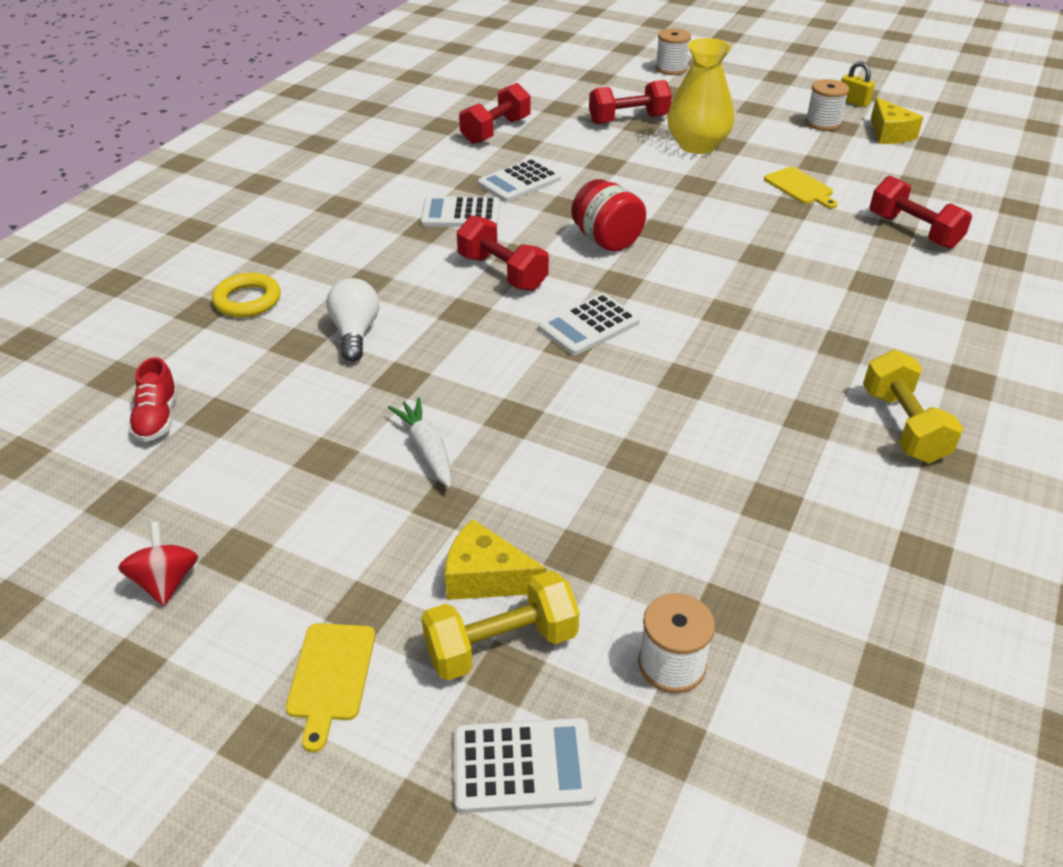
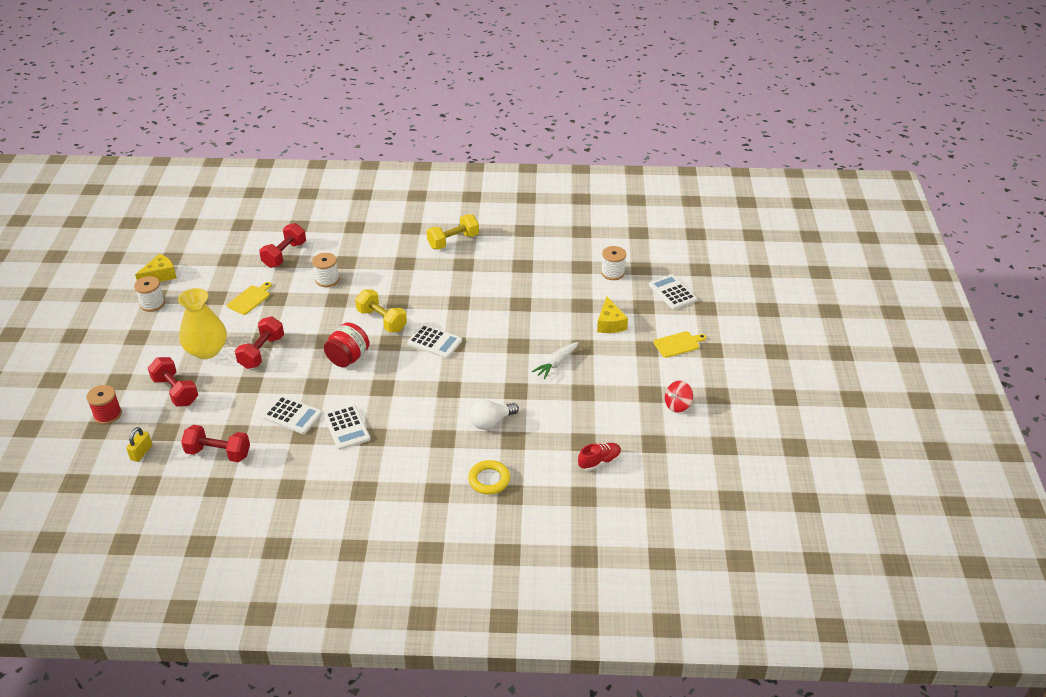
camera: 115 degrees left, 0 degrees up
(501, 645) = (634, 310): yellow dumbbell -> yellow dumbbell (382, 320)
(502, 272) = (403, 387): red dumbbell -> red dumbbell (262, 352)
(616, 83) = (108, 415): none -> red spool
(671, 69) = (70, 393): white spool -> white spool (327, 280)
(853, 102) = (112, 296): yellow padlock -> yellow padlock (141, 452)

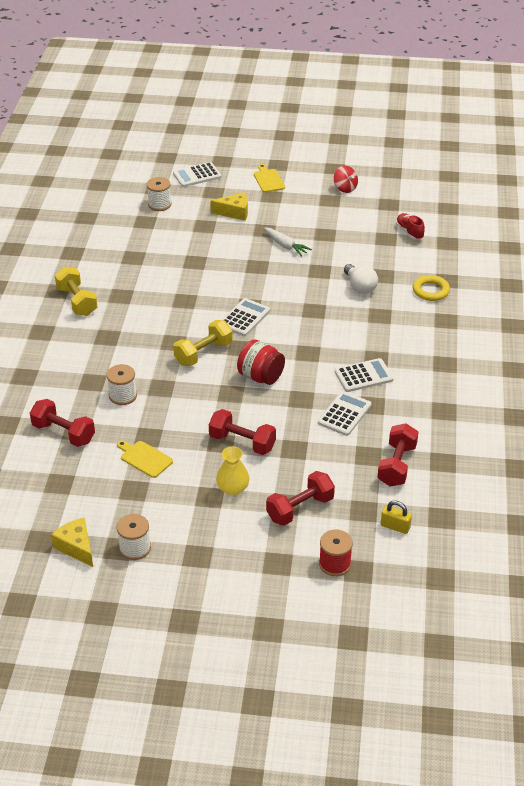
camera: 85 degrees left, 0 degrees up
(207, 350) = (233, 488): yellow vase -> yellow vase, size x0.61

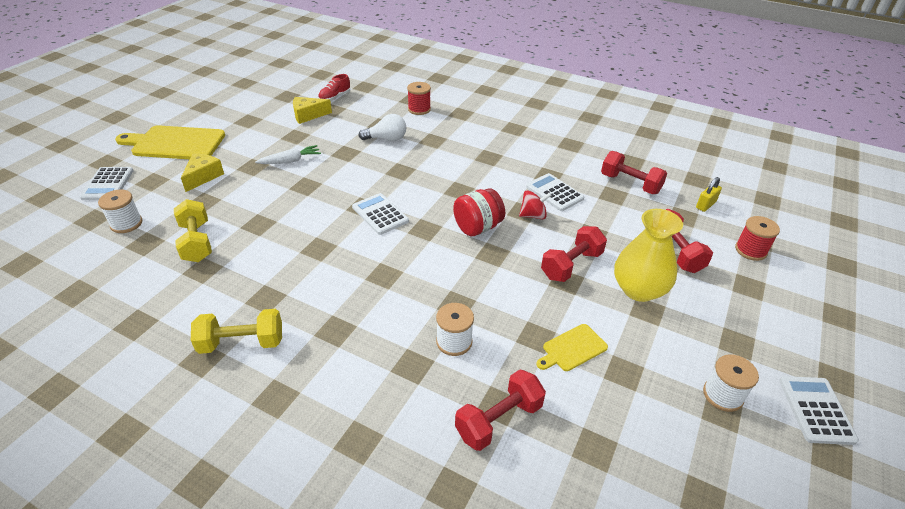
camera: 70 degrees left, 0 degrees up
(76, 547) = (718, 456): yellow cheese -> yellow cheese (308, 115)
(203, 353) = (418, 257): yellow dumbbell -> yellow dumbbell (196, 242)
(233, 488) = (638, 289): yellow vase -> yellow vase, size x1.65
(268, 180) = (175, 143): yellow cutting board -> yellow cutting board, size x1.97
(345, 188) = (240, 109): red spinning top -> red spinning top (533, 215)
(363, 376) = (508, 169): white calculator -> white calculator (816, 410)
(409, 232) = (335, 97): red shoe -> red shoe turned 45 degrees counterclockwise
(430, 291) = (419, 109): yellow ring -> red spool

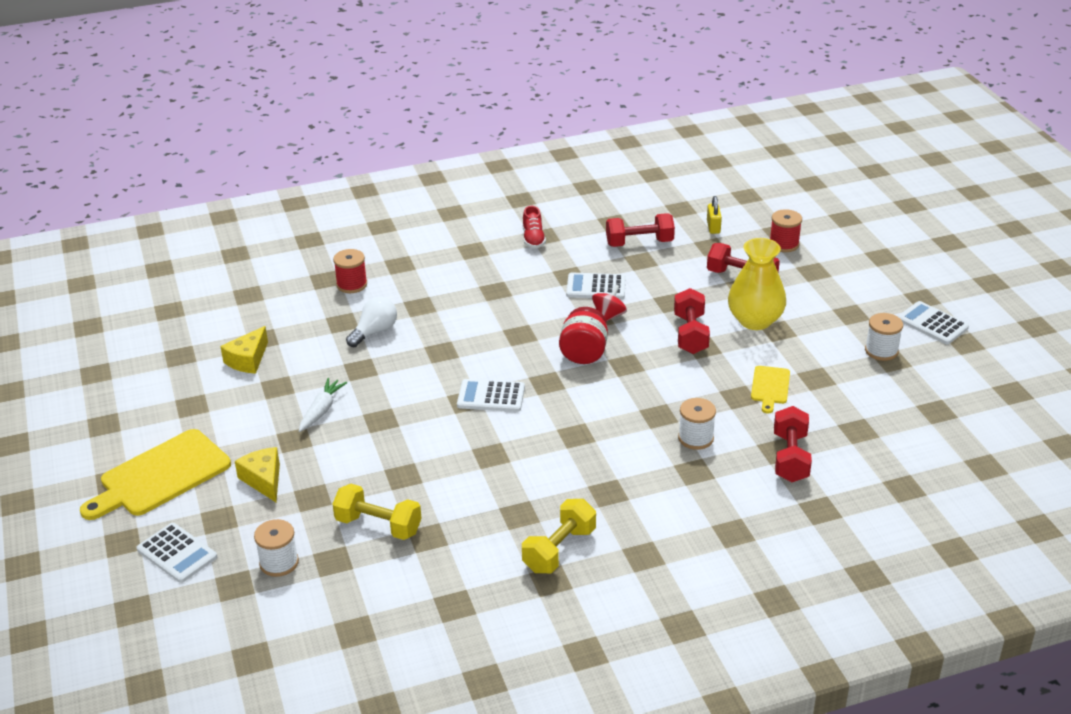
camera: 45 degrees left, 5 degrees down
(335, 97) = (239, 325): red shoe -> red shoe (533, 239)

